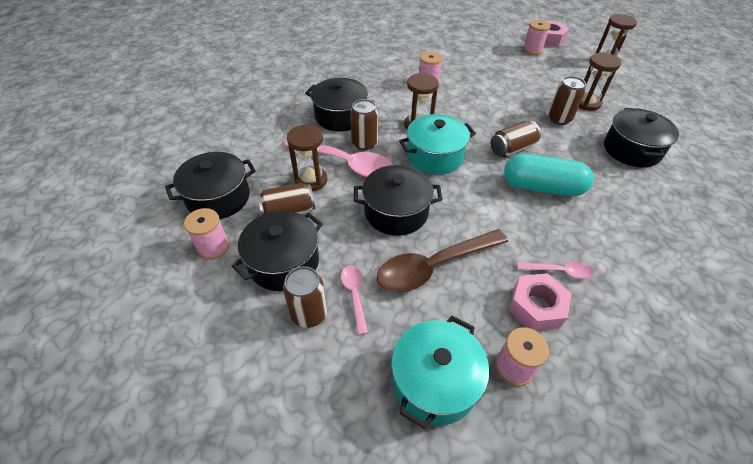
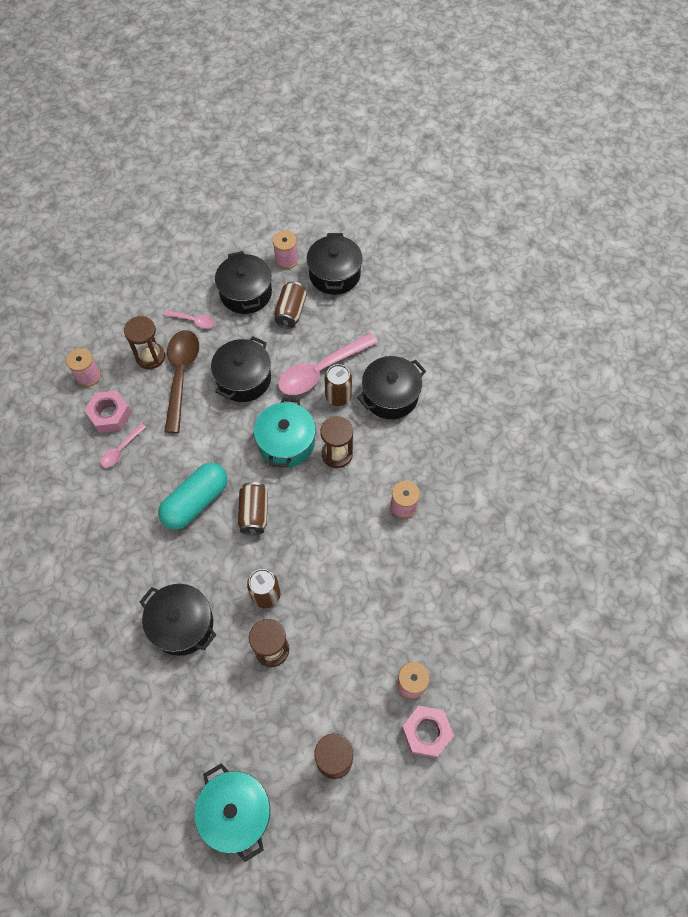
camera: 120 degrees right, 15 degrees up
(309, 314) = (197, 292): brown can -> none
(311, 180) = (316, 338): brown hourglass -> brown hourglass (150, 357)
(434, 381) = (112, 333): turquoise pot -> turquoise pot (236, 812)

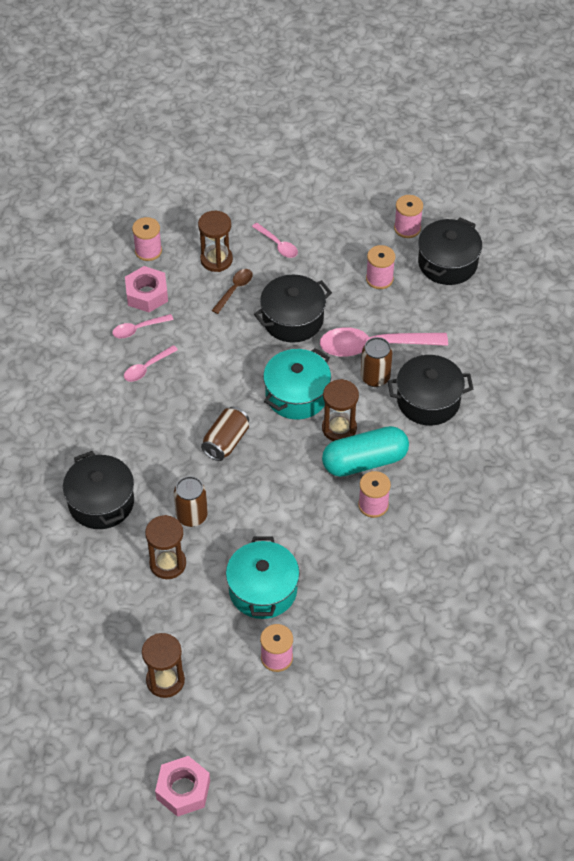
camera: 30 degrees right, 10 degrees down
(149, 481) = (147, 368): none -> pink spoon
(181, 376) = (234, 290): brown spoon -> brown spoon, size x0.50
(196, 502) = (178, 406): turquoise capsule -> turquoise capsule (365, 461)
(236, 812) = (53, 675): turquoise pot -> turquoise pot (263, 590)
(246, 293) = (346, 242): black pot -> none
(291, 312) = (379, 279): brown can -> pink spool
(426, 733) = (263, 704): pink nut -> pink nut (183, 790)

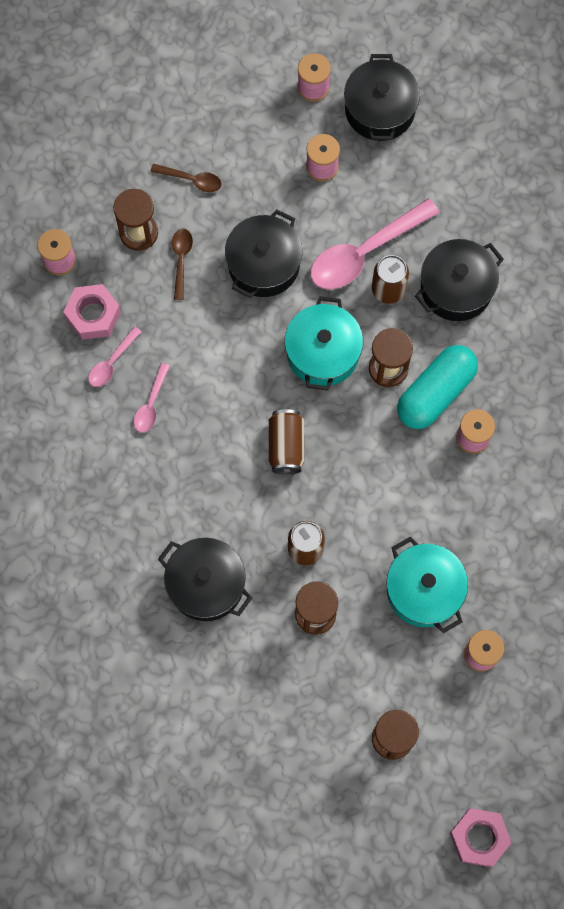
camera: 30 degrees left, 20 degrees up
(277, 245) = (191, 179): pink spoon -> brown spoon

